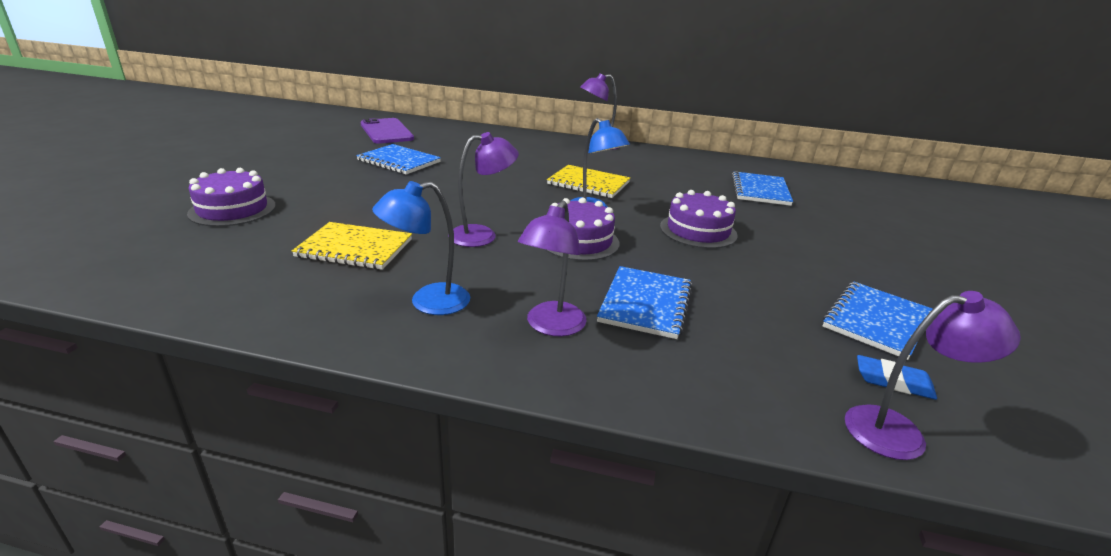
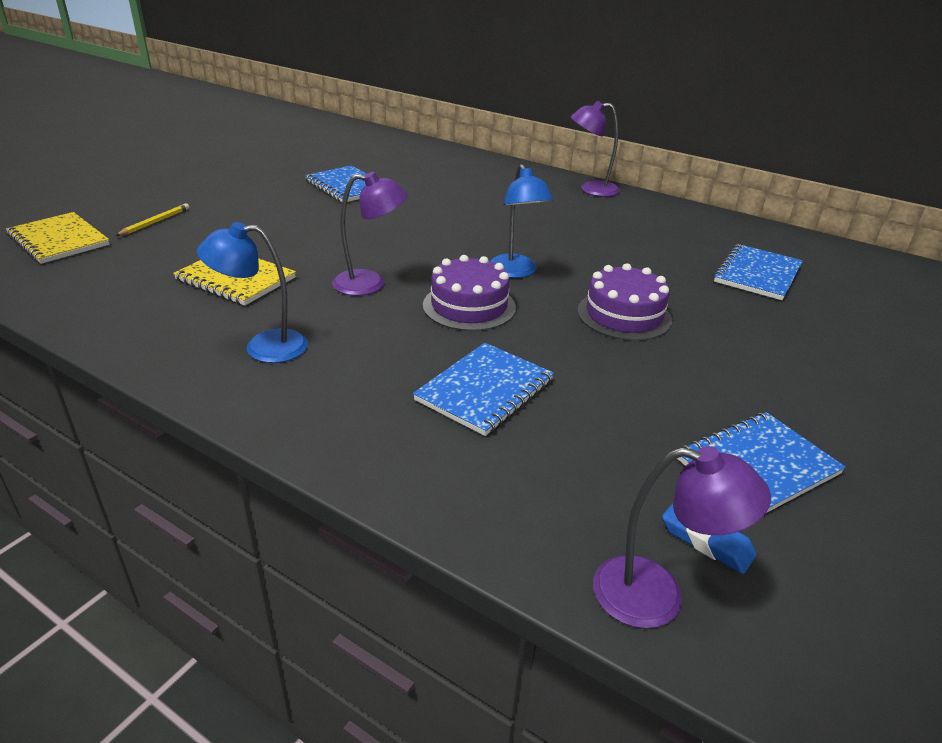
camera: 20 degrees right, 5 degrees up
(232, 209) = (155, 222): purple cake -> yellow pencil
(386, 132) = (360, 149): purple phone -> none
(551, 326) = (363, 395): purple lamp -> none
(588, 183) = (538, 237): yellow notebook -> yellow notebook (58, 240)

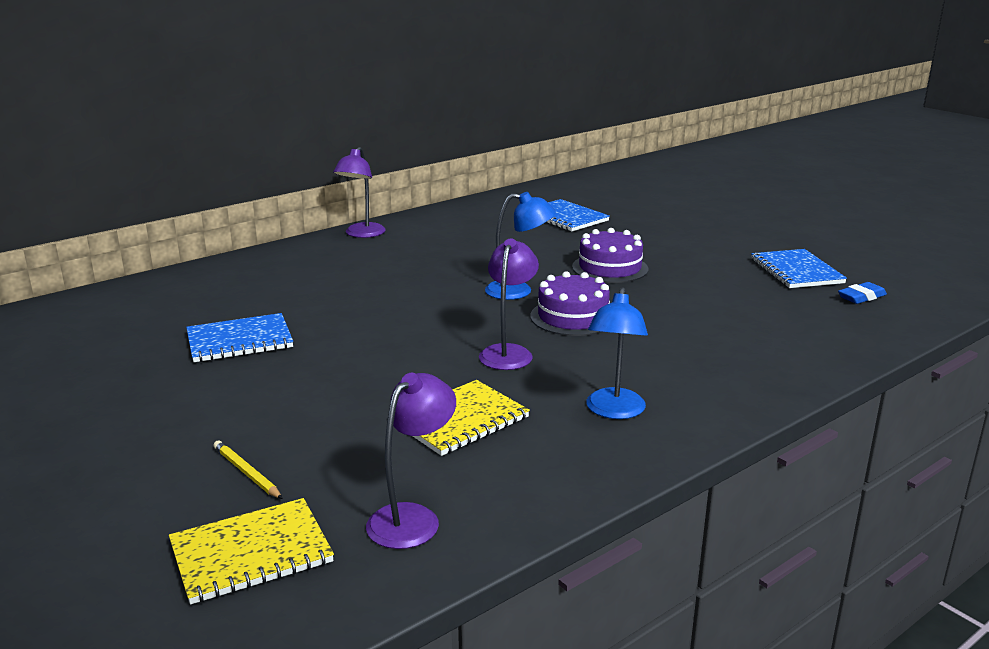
camera: 70 degrees left, 10 degrees down
(485, 390) = (704, 329): blue notebook -> none
(657, 596) = (906, 317): purple lamp -> purple lamp (412, 518)

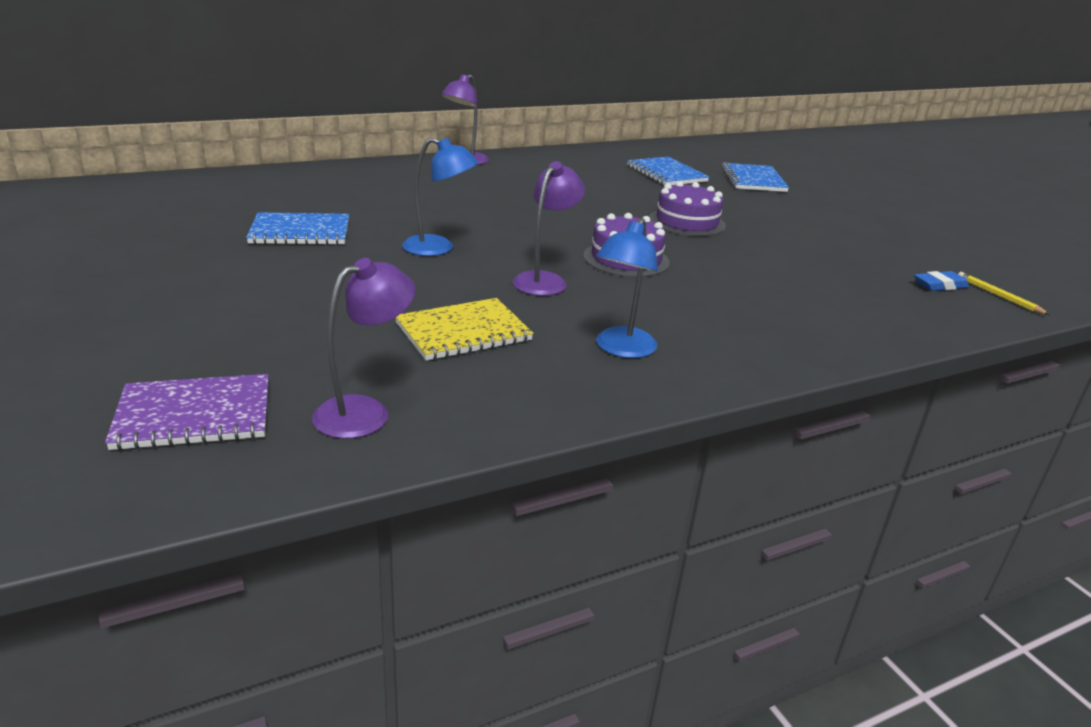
camera: 10 degrees right, 5 degrees up
(247, 473) = (235, 344): yellow pencil -> yellow pencil (998, 296)
(251, 553) = (194, 415): yellow notebook -> purple notebook
(518, 291) = (585, 229): blue lamp -> blue lamp (438, 248)
(796, 271) = (880, 252): blue notebook -> blue notebook (753, 180)

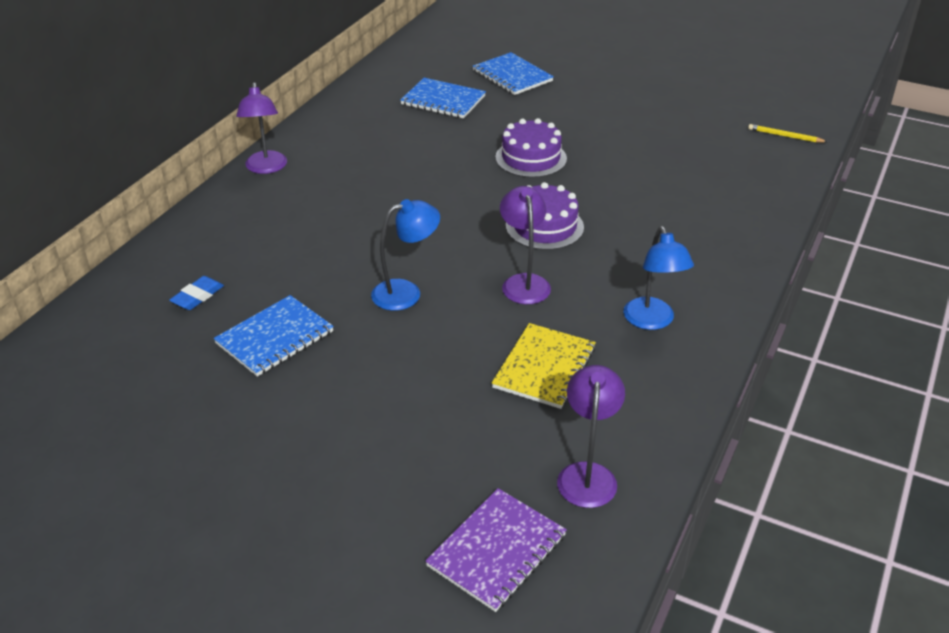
camera: 35 degrees left, 10 degrees up
(940, 285) = (747, 144): blue eraser -> blue eraser (197, 296)

